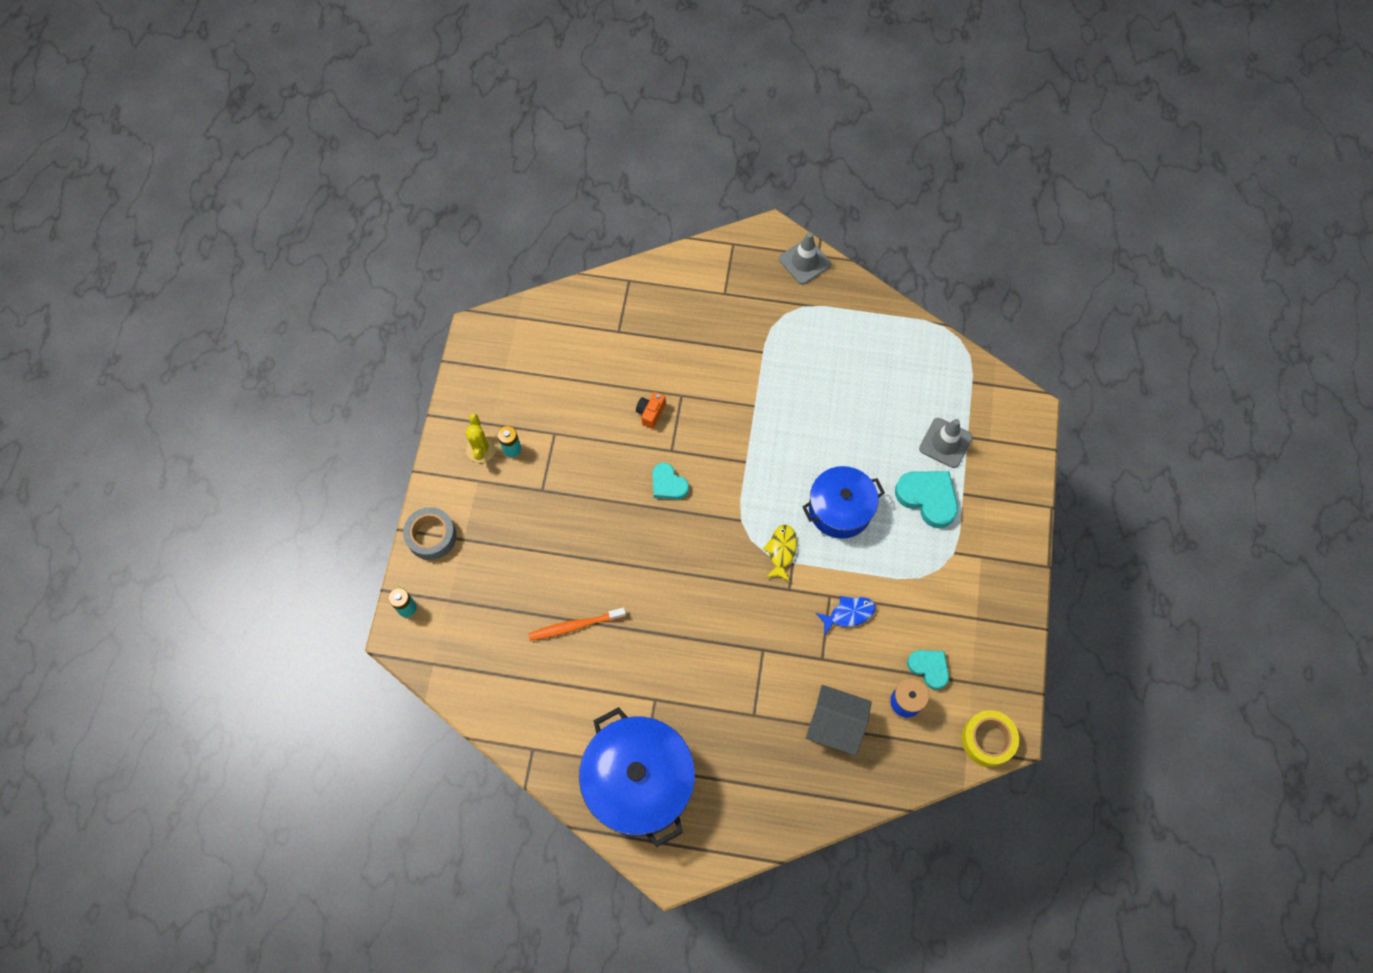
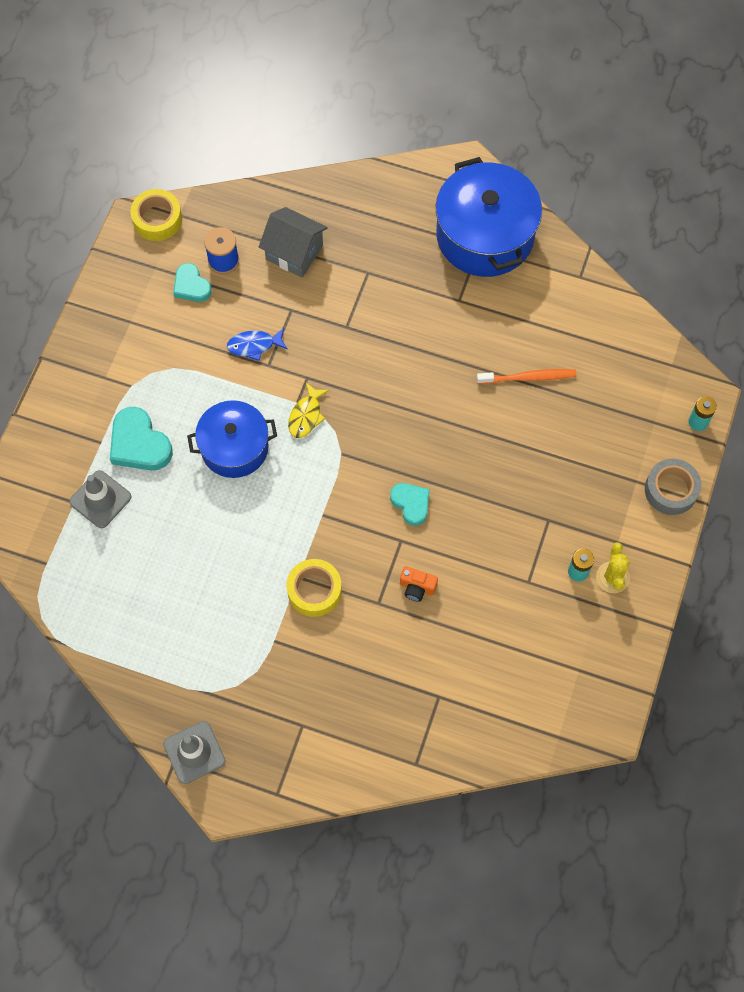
camera: 170 degrees left, 0 degrees up
(650, 413) = (417, 587): orange camera -> orange camera turned 75 degrees clockwise
(738, 396) = (314, 590): none -> yellow tape

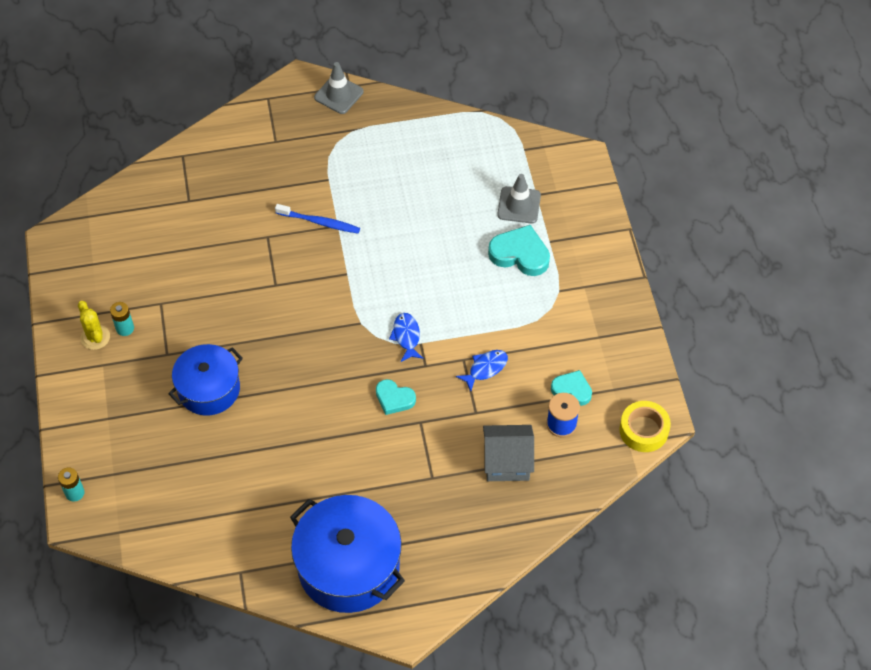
camera: 150 degrees right, 10 degrees down
(234, 447) = (446, 287): blue pot -> blue pot (209, 389)
(306, 415) = (406, 336): yellow fish -> blue fish
(314, 590) = (320, 222): yellow tape -> blue toothbrush
(411, 504) = (283, 313): turquoise heart -> turquoise heart (394, 399)
(417, 587) = (244, 259): orange camera -> none
(528, 377) = (240, 457): orange toothbrush -> none
(671, 490) = (75, 425): grey tape -> none

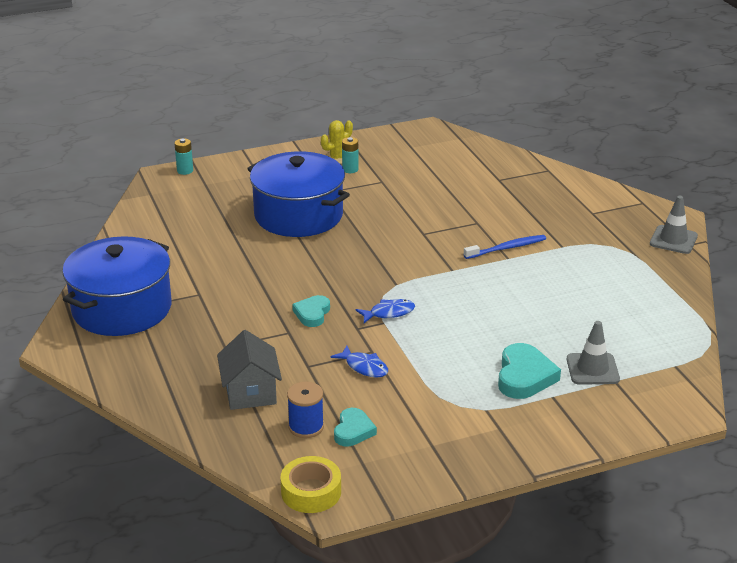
camera: 80 degrees right, 25 degrees down
(209, 389) = (298, 215): blue pot -> blue pot, size x1.53
(320, 222) = (507, 248): blue toothbrush -> blue toothbrush turned 120 degrees counterclockwise

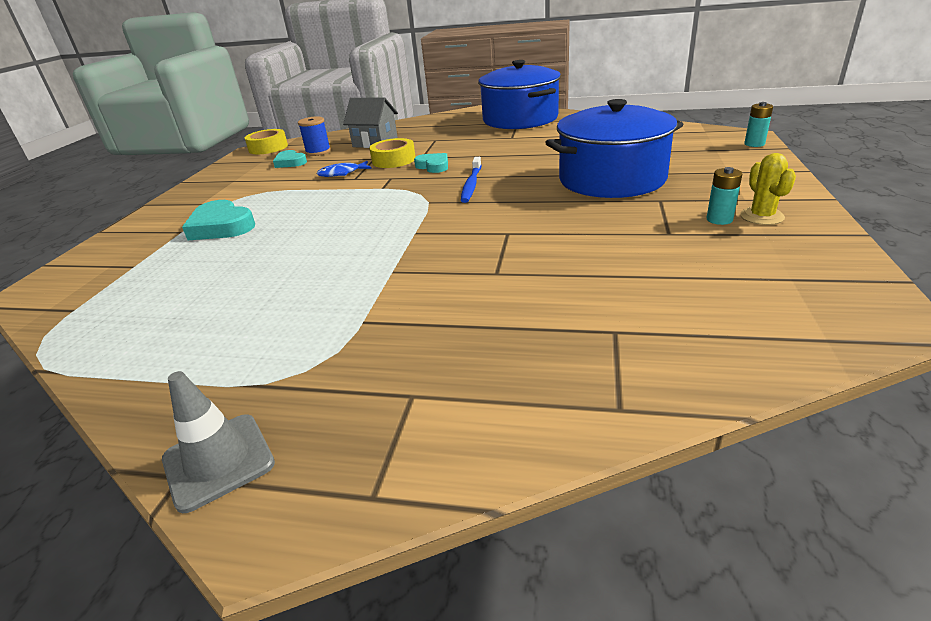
camera: 125 degrees right, 0 degrees up
(307, 348) = (393, 160): none -> yellow tape
(389, 313) = (391, 191): blue fish -> none
(507, 248) = (413, 277): blue toothbrush -> blue toothbrush (471, 185)
(592, 369) = (165, 260): grey traffic cone -> none

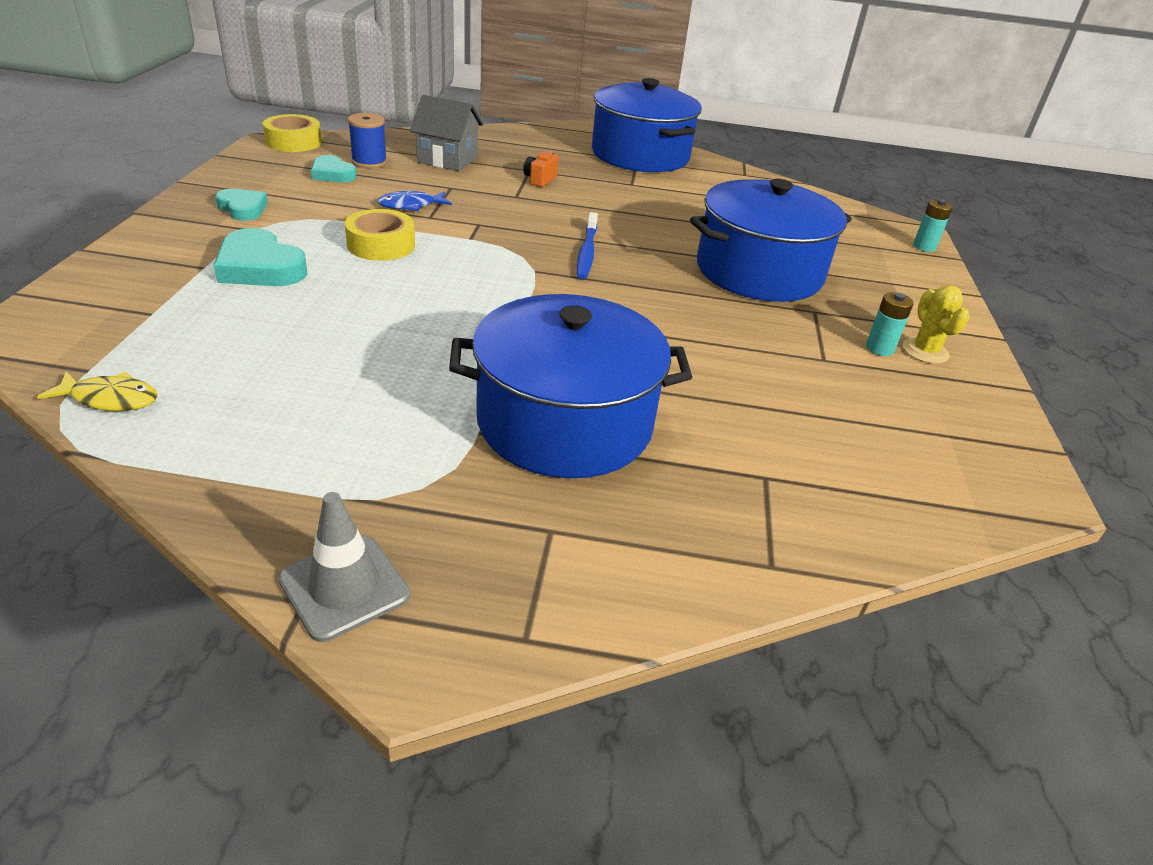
camera: 10 degrees left, 5 degrees up
(81, 328) = (110, 399): none -> yellow fish
(393, 160) = (478, 195): yellow tape -> yellow tape (381, 245)
(433, 166) = (533, 214): turquoise heart -> turquoise heart (243, 208)
(437, 306) = (565, 422): none -> blue pot
(441, 144) = (540, 180): none -> orange camera

